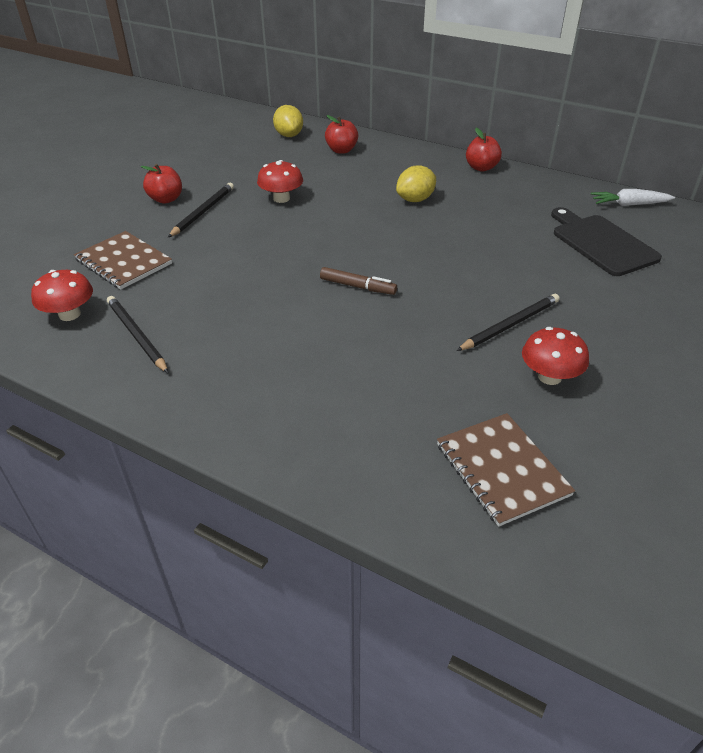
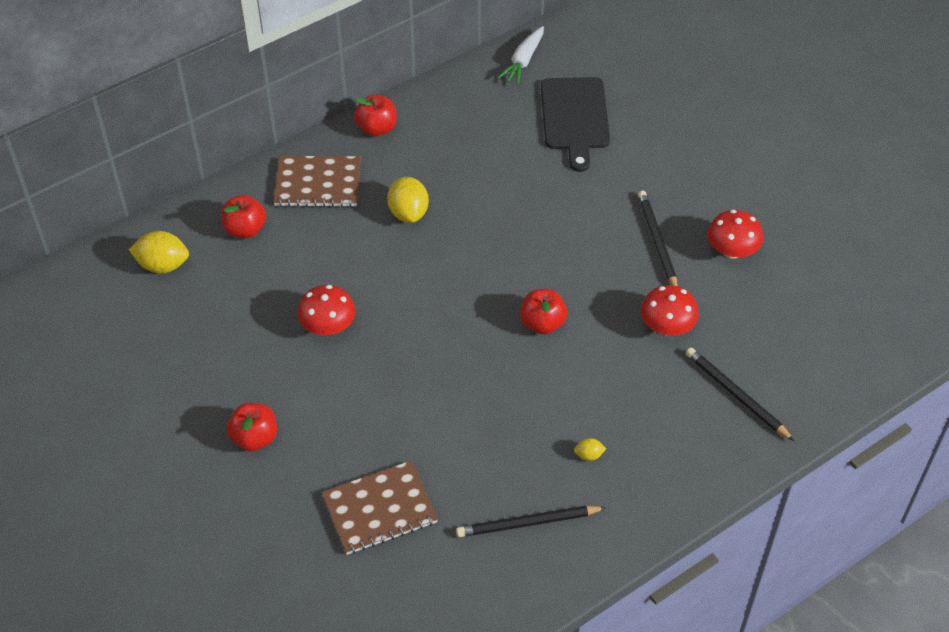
camera: 65 degrees left, 10 degrees up
(69, 314) = (458, 576): red mushroom -> red mushroom (667, 326)
(203, 212) = (311, 409): black pencil -> black pencil (736, 395)
(227, 350) = (589, 455): none -> yellow lemon
(357, 287) = (542, 323): brown marker -> red apple
(502, 469) = (812, 327): brown notebook -> brown notebook (318, 183)
(601, 243) = (575, 117): black cutting board -> black cutting board turned 90 degrees counterclockwise

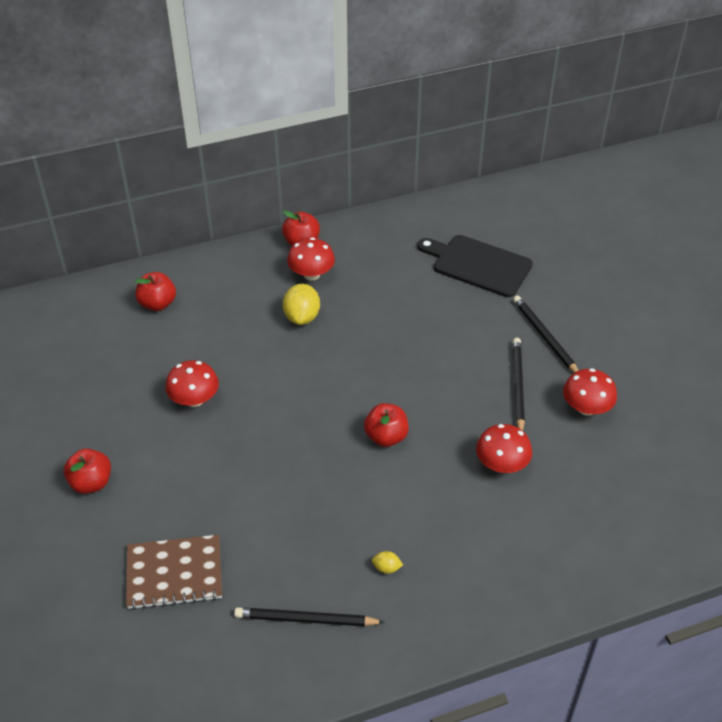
camera: 15 degrees right, 5 degrees down
(163, 265) = (77, 319): yellow lemon -> none
(318, 183) = (234, 278): brown notebook -> none
(401, 162) = (311, 274): none -> red mushroom
(523, 61) = (449, 211): white carrot -> none
(575, 117) = (478, 265): black cutting board -> black cutting board turned 105 degrees clockwise
(736, 395) = (548, 543): black pencil -> black pencil (545, 337)

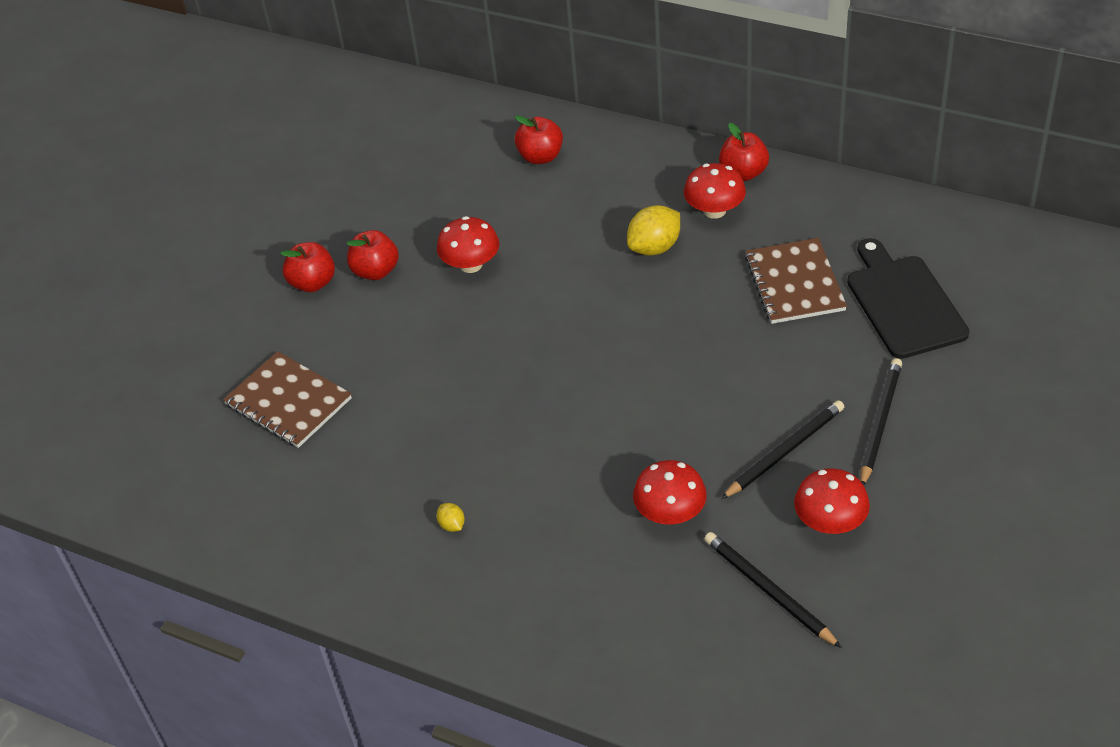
camera: 50 degrees right, 0 degrees up
(306, 620) = (338, 516): black pencil -> black pencil (768, 591)
(386, 437) = (594, 411): red apple -> red apple (376, 271)
(408, 289) = (795, 283): none -> brown notebook

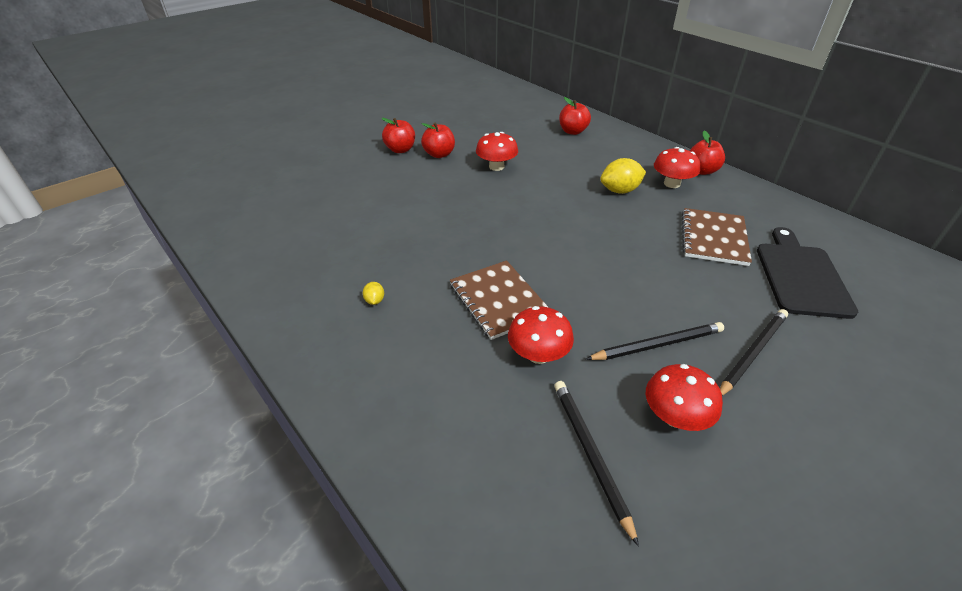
camera: 20 degrees right, 5 degrees down
(288, 402) = (337, 198): brown notebook -> brown notebook (499, 300)

